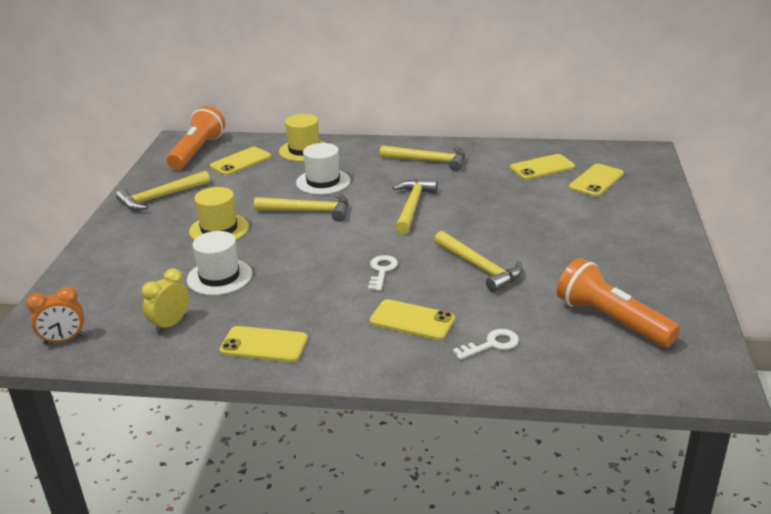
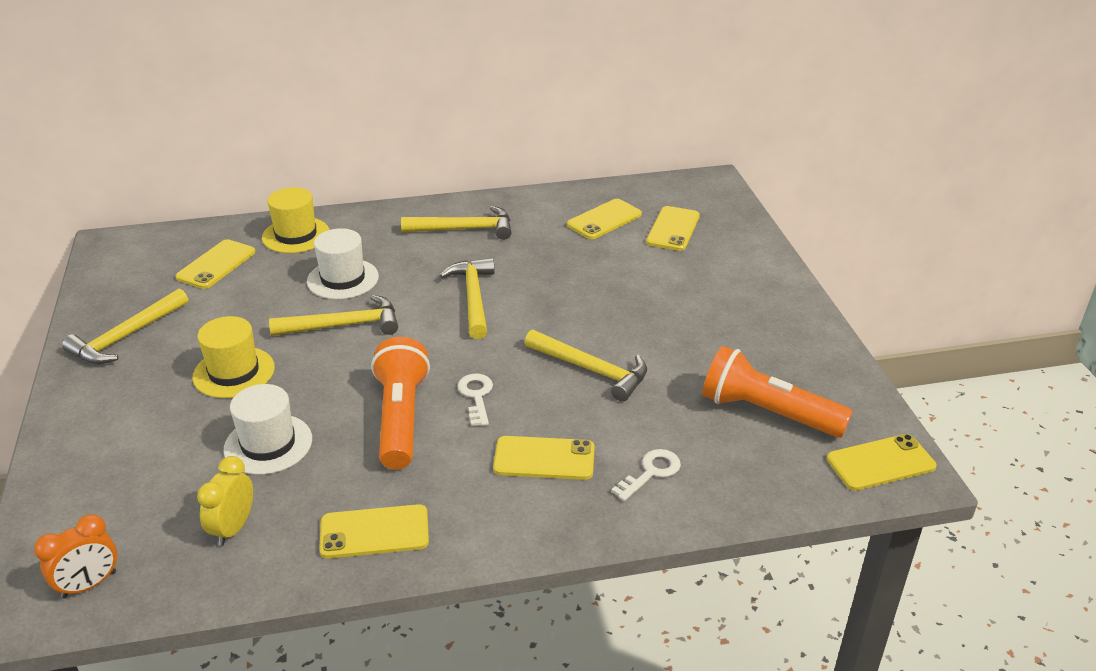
camera: 20 degrees left, 5 degrees up
(197, 151) = (146, 257): orange flashlight -> orange flashlight (401, 418)
(694, 373) = (880, 463): none -> yellow phone

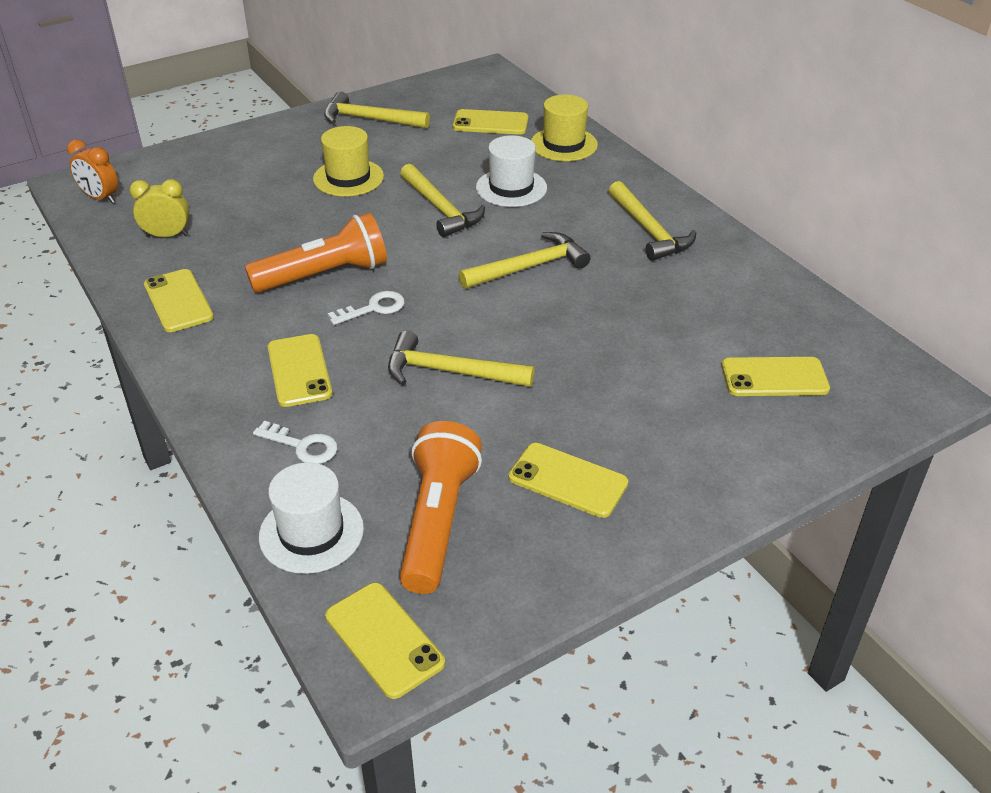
camera: 70 degrees right, 5 degrees up
(268, 444) = (266, 221): white hat -> white hat (311, 532)
(592, 370) = (450, 371): yellow hammer -> yellow hammer turned 90 degrees clockwise
(604, 219) = (749, 319): yellow phone -> yellow phone (568, 480)

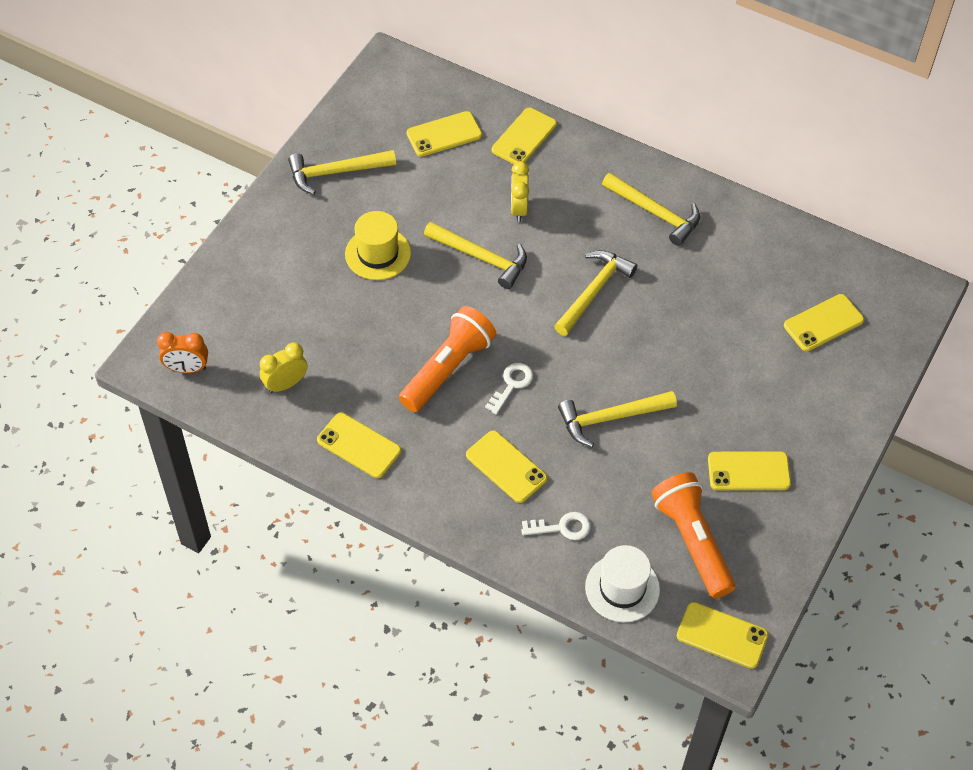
camera: 30 degrees left, 15 degrees up
(511, 188) = (519, 209): white hat -> yellow clock
(563, 144) = (524, 137): yellow hat -> yellow phone

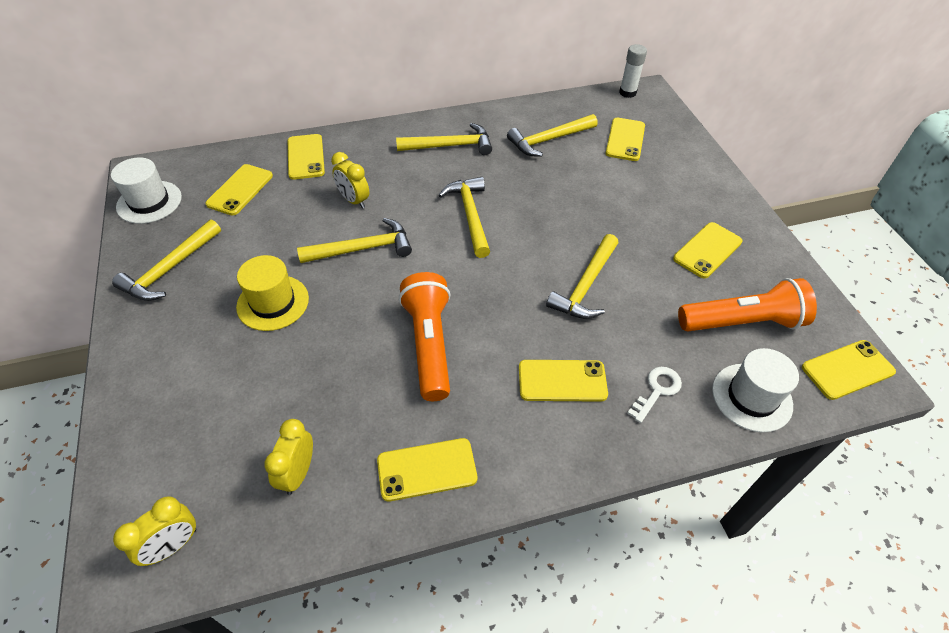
camera: 45 degrees left, 5 degrees down
(187, 368) = (173, 545): orange clock -> yellow clock
(370, 98) = (149, 202): none -> white hat
(511, 385) = (491, 317): white key -> none
(692, 541) = (742, 322): orange flashlight -> orange flashlight turned 150 degrees clockwise
(750, 271) = (548, 140): none -> yellow hammer
(899, 277) = (627, 93): none -> white glue stick

